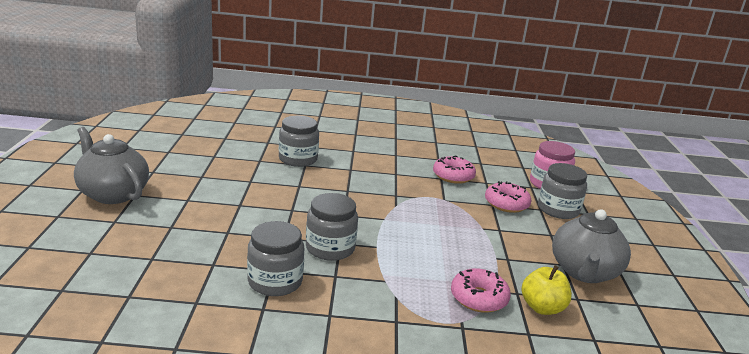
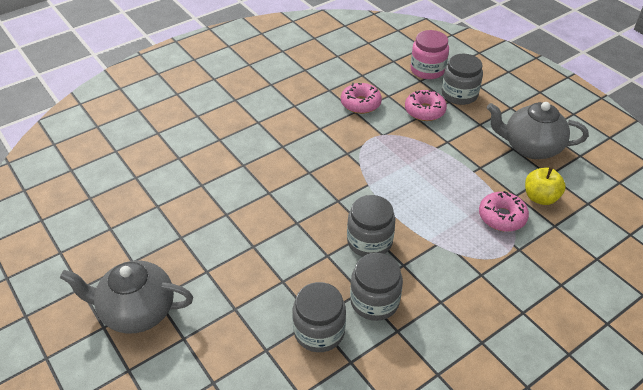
camera: 35 degrees left, 20 degrees up
(298, 159) = (229, 162): grey jar -> grey jar (319, 331)
(584, 272) = (530, 147): grey teapot -> grey teapot turned 120 degrees clockwise

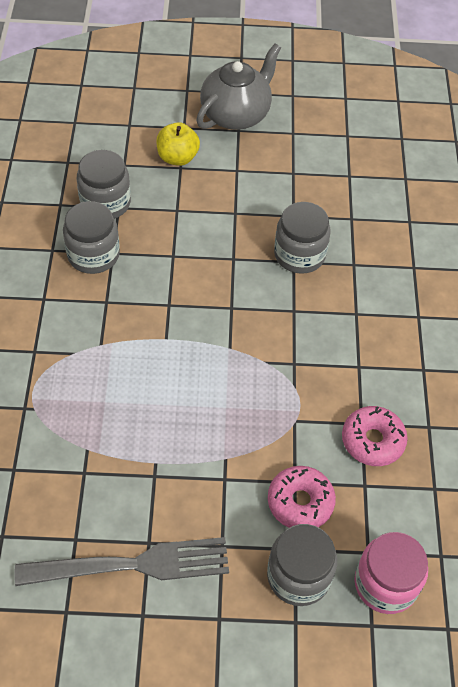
camera: 125 degrees right, 10 degrees up
(369, 241) = (157, 296): grey jar -> grey jar (299, 255)
(502, 217) = (73, 430): pink donut -> none
(530, 147) = (132, 565): grey teapot -> grey fork
(540, 197) = (57, 493): yellow apple -> yellow apple (177, 158)

